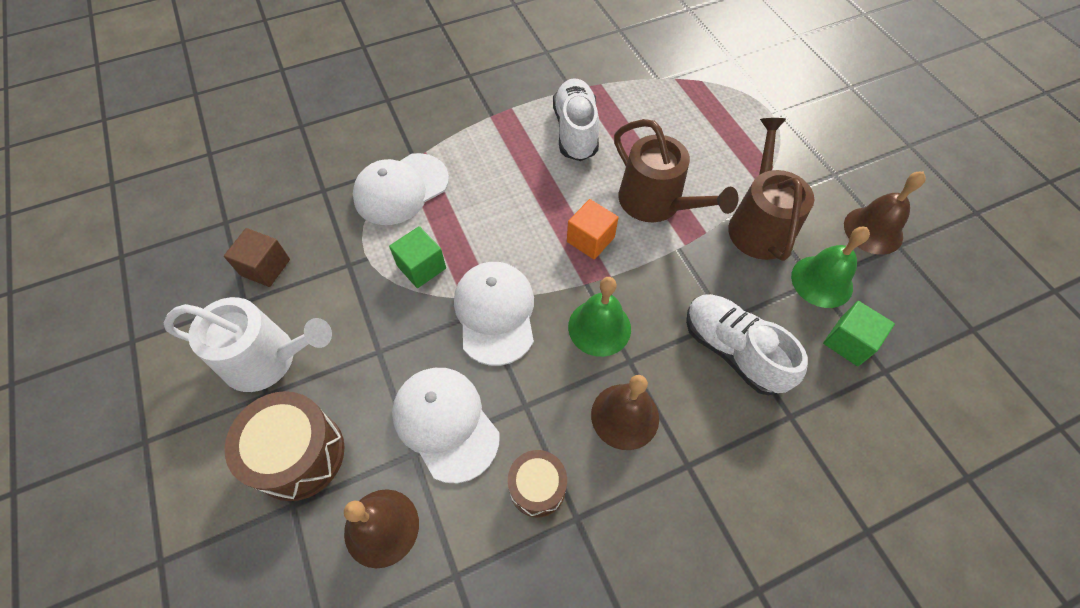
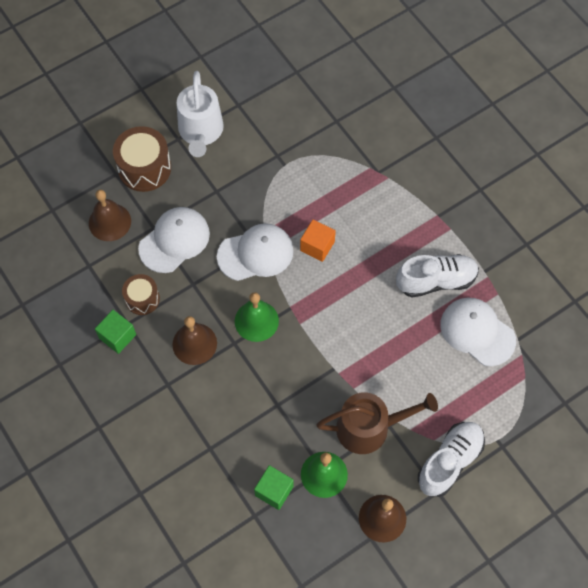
camera: 80 degrees right, 5 degrees up
(265, 267) = (265, 108): brown cube -> none
(401, 189) = (348, 170): white cap -> white cap (477, 332)
(421, 267) = (283, 200): green cube -> green cube (117, 336)
(590, 239) = (329, 306): orange cube -> orange cube (317, 246)
(656, 202) = (374, 349): brown watering can -> none
(733, 350) = (253, 410): white shoe -> white shoe (450, 462)

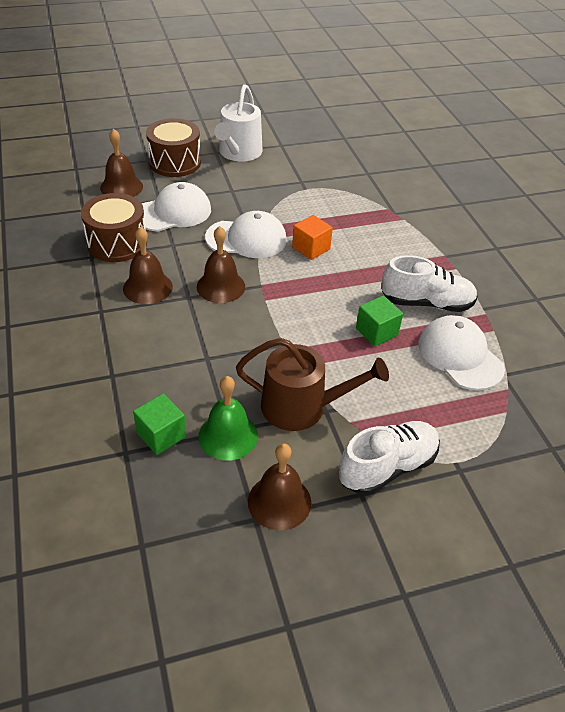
camera: 15 degrees right, 20 degrees down
(117, 336) = (75, 263): green cube -> green cube (376, 332)
(142, 299) = (117, 243): brown drum -> brown drum, size x1.63
(256, 321) = (221, 286): green bell -> brown bell

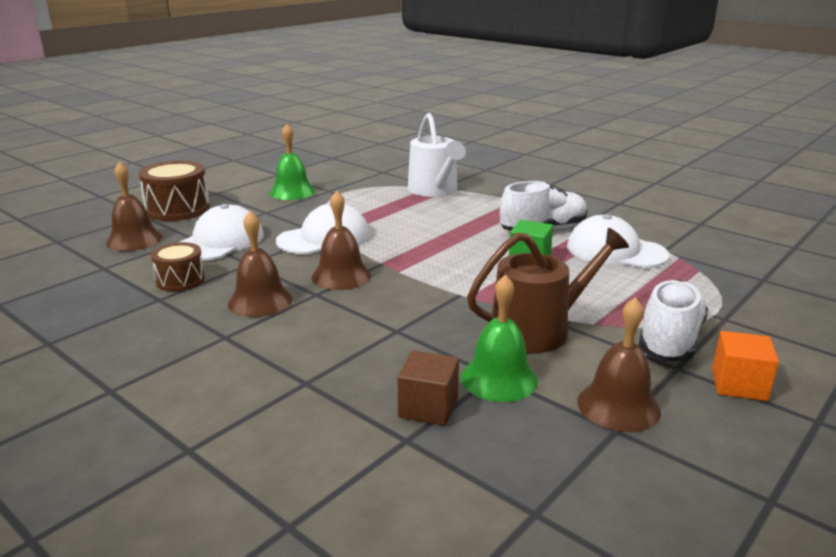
camera: 30 degrees left, 20 degrees down
(117, 243) = (180, 280): brown drum -> brown drum, size x0.61
(161, 435) = (428, 407): green cube -> brown cube
(239, 153) = (241, 188): white watering can -> white watering can (435, 190)
(272, 172) = (292, 192): none -> green bell
(311, 248) = (395, 227): orange cube -> orange cube (739, 385)

